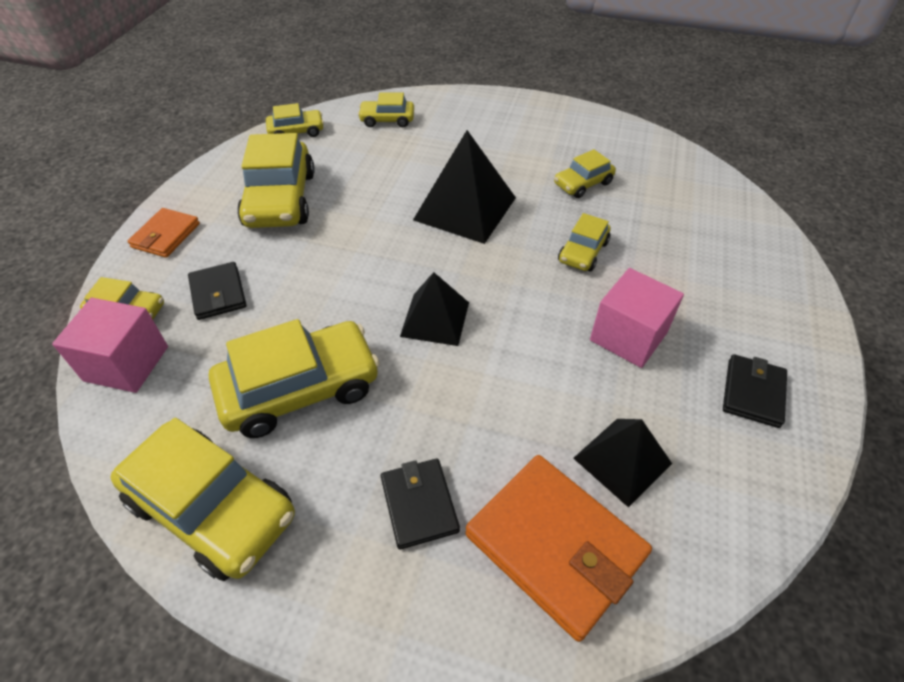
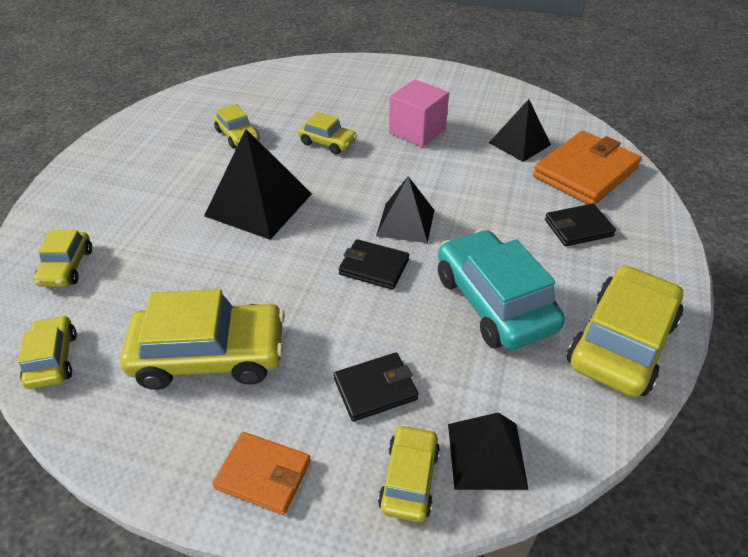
camera: 90 degrees left, 5 degrees down
(126, 363) = (486, 455): pink cube -> black pyramid
(300, 388) = (493, 302): yellow car -> turquoise car
(753, 393) = (459, 93): black wallet -> black wallet (374, 267)

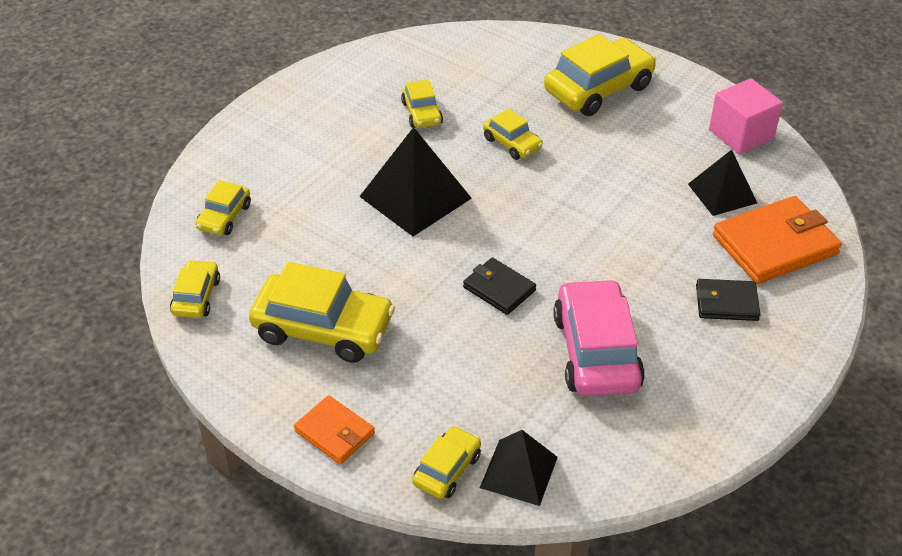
camera: 20 degrees right, 0 degrees up
(375, 389) = (451, 395): black wallet -> none
(406, 222) = (551, 252): black pyramid -> none
(417, 131) = (615, 151): pink cube -> pink cube (741, 134)
(493, 302) = (596, 351): turquoise car -> pink car
(621, 342) = (696, 420): yellow car -> yellow car (598, 89)

